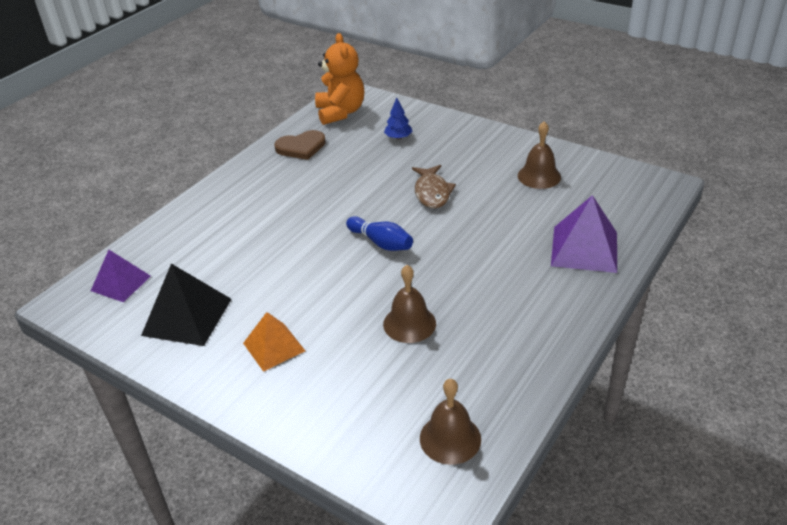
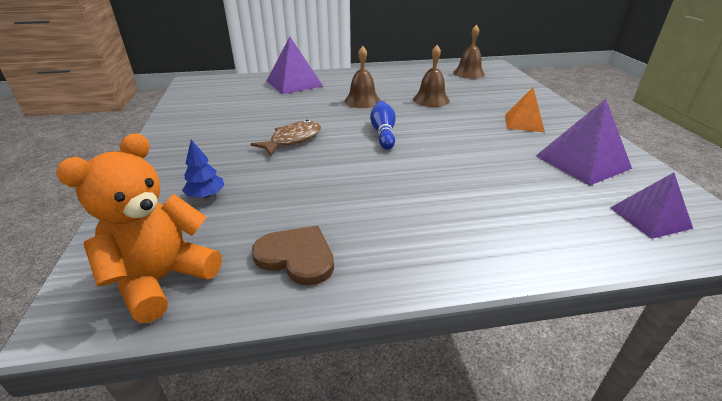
camera: 135 degrees left, 5 degrees down
(187, 317) = (582, 162): black pyramid -> purple pyramid
(539, 176) = (220, 113): brown bell -> brown bell (362, 101)

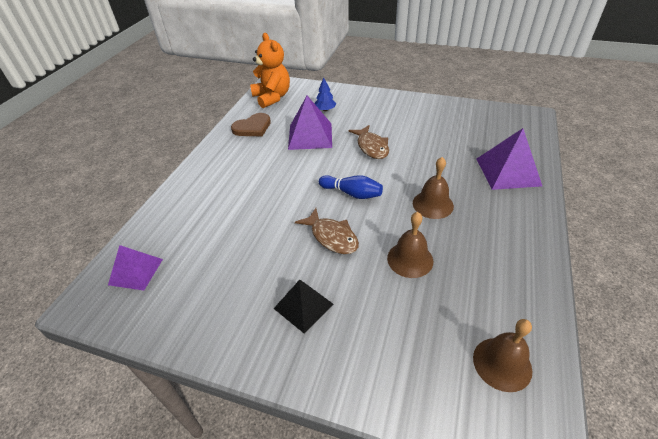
camera: 120 degrees right, 10 degrees up
(448, 129) = (332, 237): none -> brown fish
(524, 123) = (303, 306): orange pyramid -> black pyramid
(582, 162) = (211, 293): purple pyramid -> purple pyramid (310, 136)

